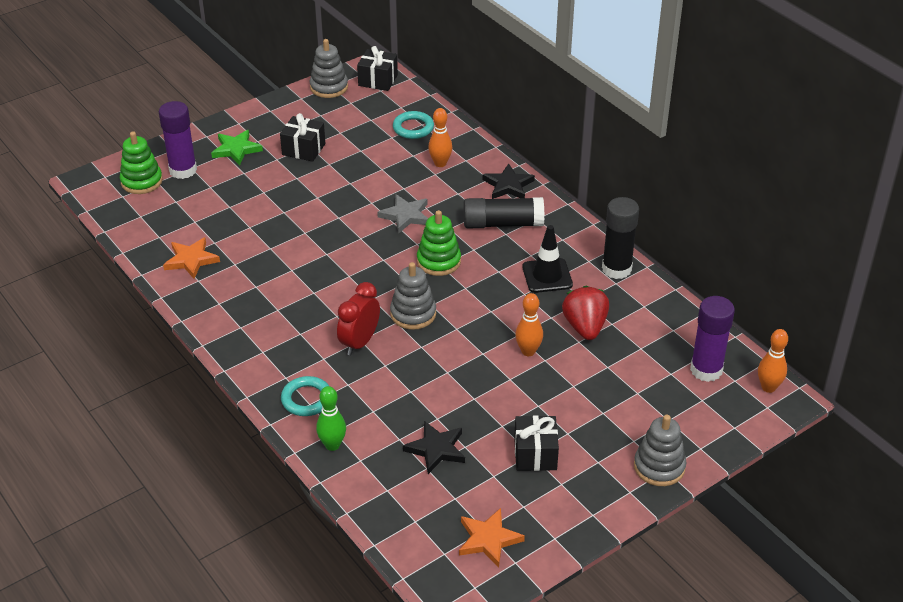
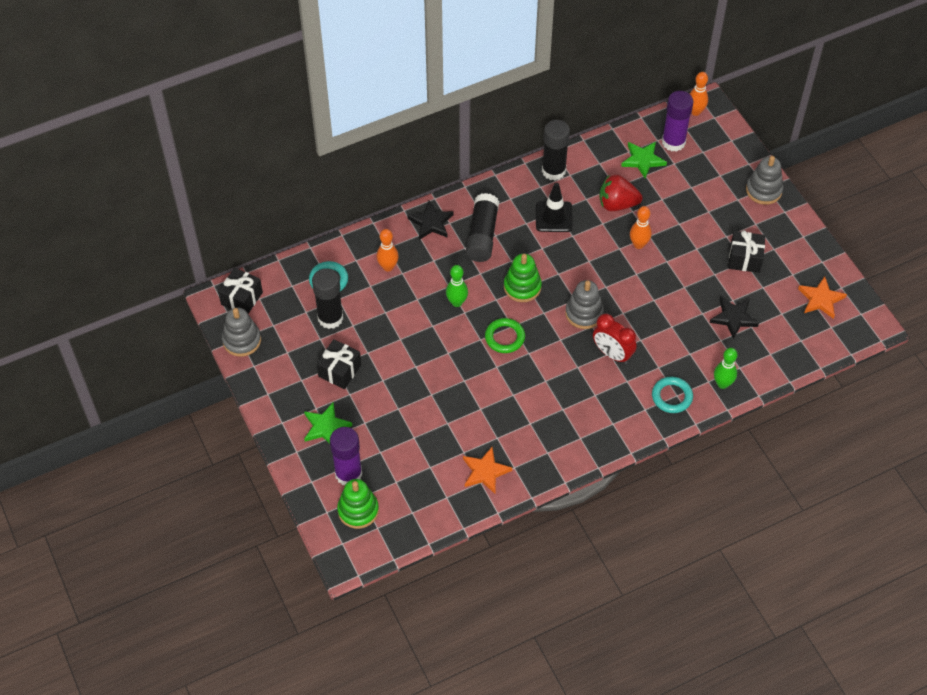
camera: 80 degrees left, 15 degrees up
(366, 135) = (330, 318): none -> black glue stick
(366, 255) = (504, 337): none -> green ring
(405, 216) = (457, 302): grey star -> green bowling pin
(664, 344) = (643, 160): none -> green star

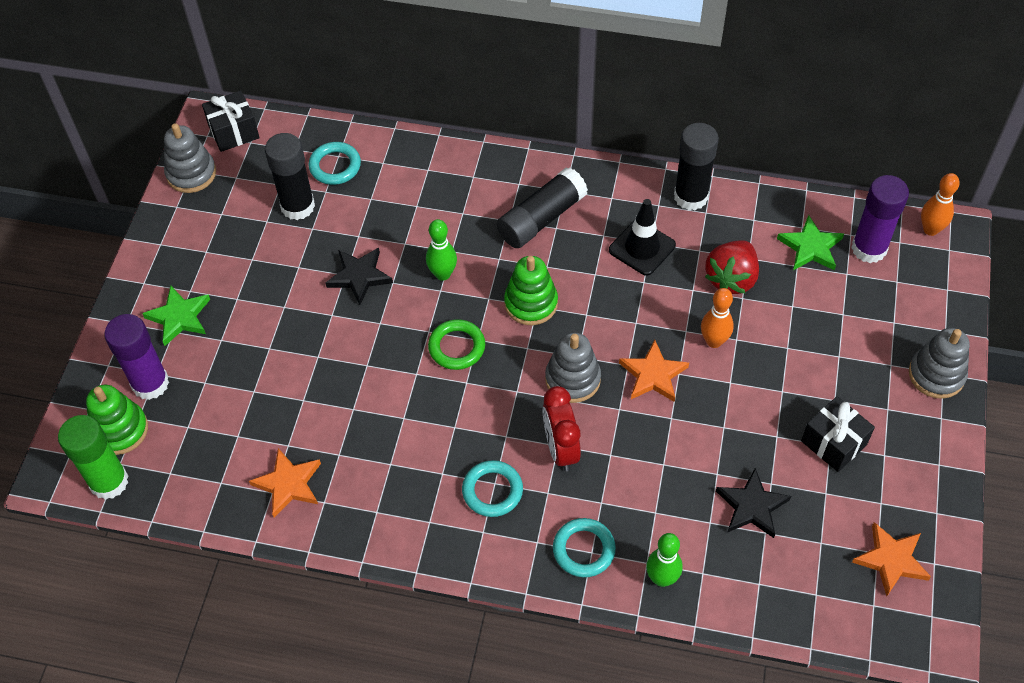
camera: 40 degrees right, 0 degrees up
(339, 370) = (252, 267): black gift -> none
(382, 541) = (109, 482): none -> green glue stick
(388, 267) = (408, 190): orange bowling pin -> none
(431, 223) = (499, 171): black star -> black star (359, 276)
(597, 399) = (492, 491): none -> turquoise ring
(617, 204) = (731, 279): red strawberry -> red strawberry turned 105 degrees counterclockwise
(624, 283) = (653, 375): none -> orange star

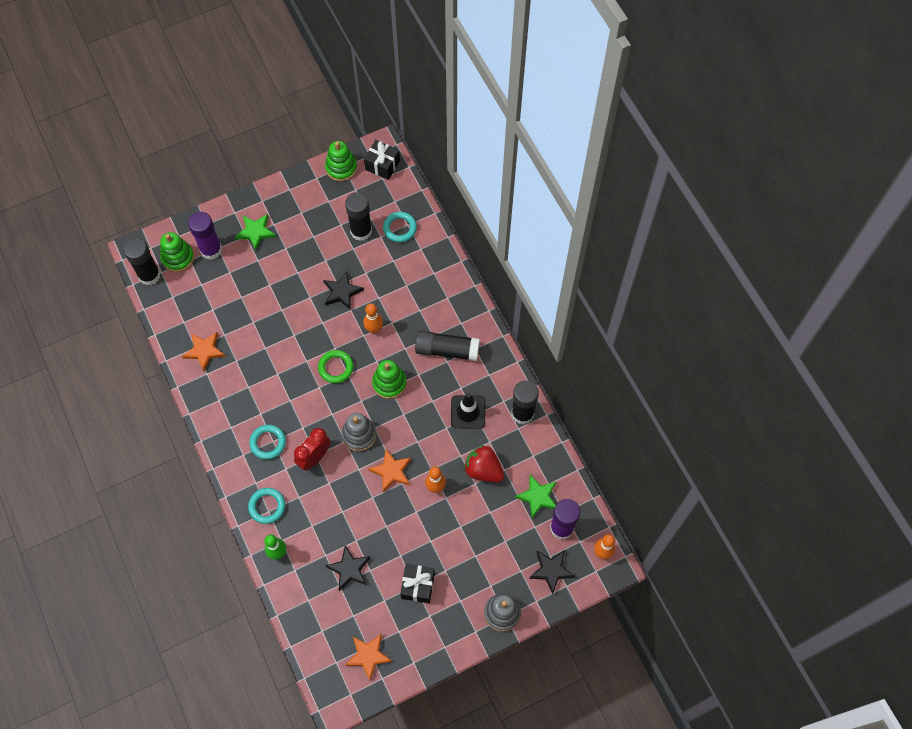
camera: 50 degrees right, 10 degrees up
(109, 482) = (149, 275): green glue stick -> black glue stick
(191, 173) = (341, 168): grey stacking toy -> green stacking toy
(443, 274) = (374, 329): green bowling pin -> orange bowling pin
(731, 279) = (483, 470): red strawberry -> red strawberry turned 45 degrees clockwise
(916, 292) = (551, 570): none -> black star

